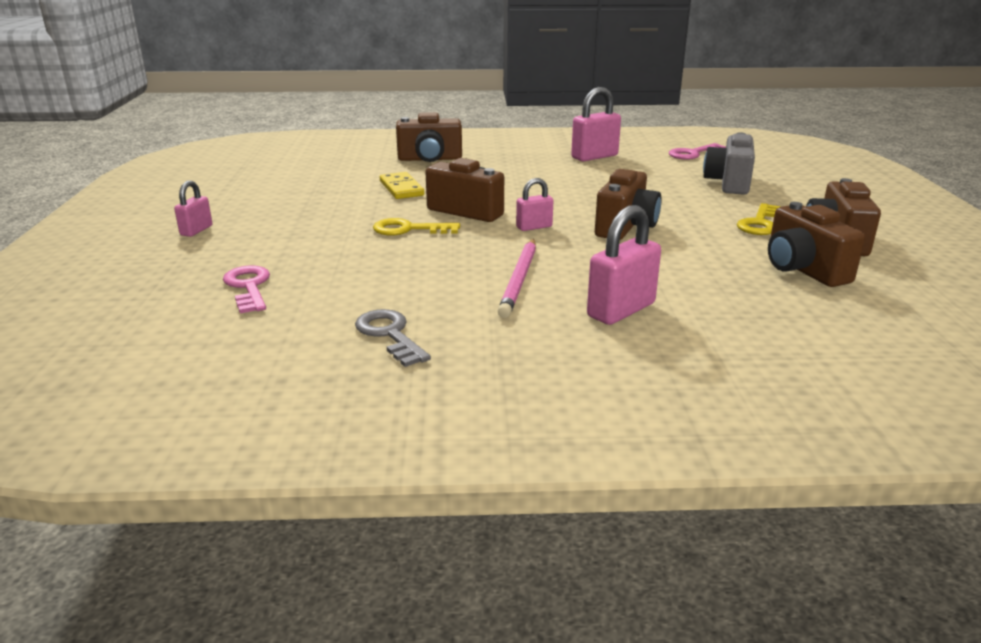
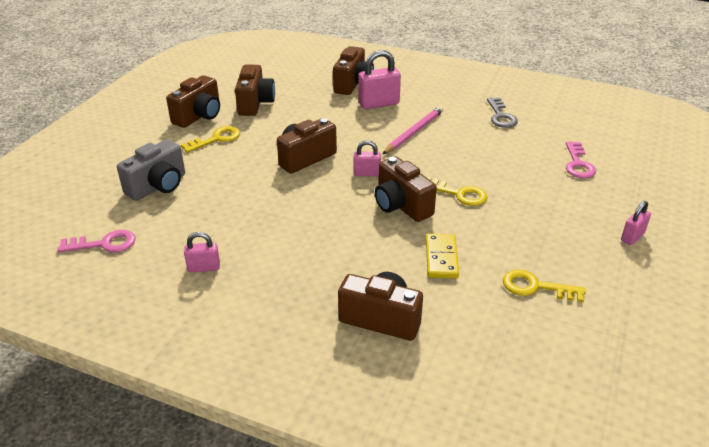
camera: 155 degrees left, 10 degrees up
(307, 188) = (536, 287): none -> yellow key
(594, 157) = (204, 268): pink padlock -> pink padlock, size x0.58
(713, 336) = (353, 84): none -> brown camera

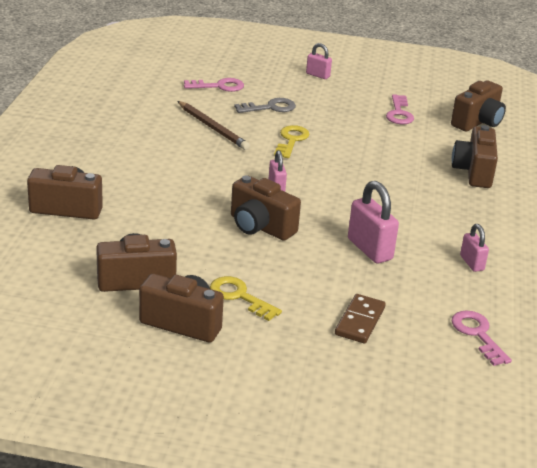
camera: 105 degrees left, 5 degrees down
(158, 186) = (359, 321): grey camera -> brown domino
(379, 103) = (119, 187): pink padlock -> pink padlock (369, 249)
(401, 205) = (323, 168): brown camera -> brown camera (477, 122)
(413, 132) = (183, 164): pink pencil -> none
(441, 258) = (387, 148): yellow domino -> none
(483, 152) = (212, 127): none -> brown pencil
(501, 116) = (135, 117): grey key -> grey key (270, 107)
(536, 287) = (399, 113): yellow key -> pink key

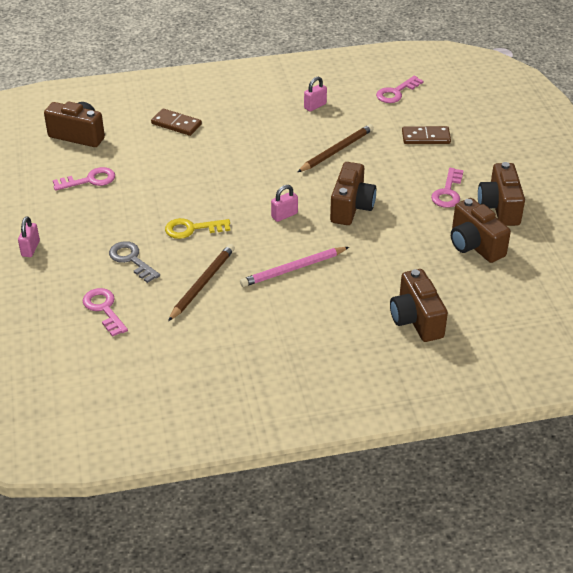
camera: 110 degrees left, 10 degrees up
(193, 170) = (293, 269): none -> pink pencil
(239, 296) = (448, 192): yellow key -> pink key
(369, 249) = (336, 150): pink padlock -> brown pencil
(473, 172) = (176, 124): brown camera -> brown domino

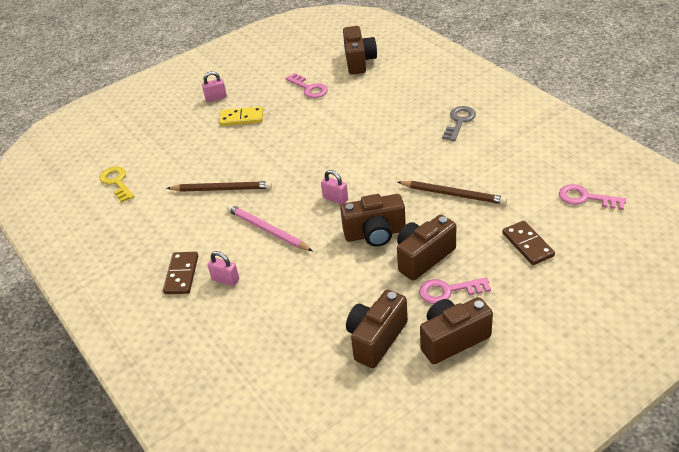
camera: 70 degrees right, 0 degrees up
(92, 240) = (241, 118): none -> yellow domino
(104, 309) = (169, 155): pink key -> none
(131, 260) = (230, 144): grey key -> grey key (459, 121)
(176, 124) = (413, 96): brown domino -> brown domino (181, 275)
(192, 229) = (284, 158): yellow key -> yellow key (117, 182)
(315, 106) = (510, 156): pink padlock -> pink padlock (225, 280)
(416, 320) = (241, 332): brown camera -> brown camera (423, 257)

